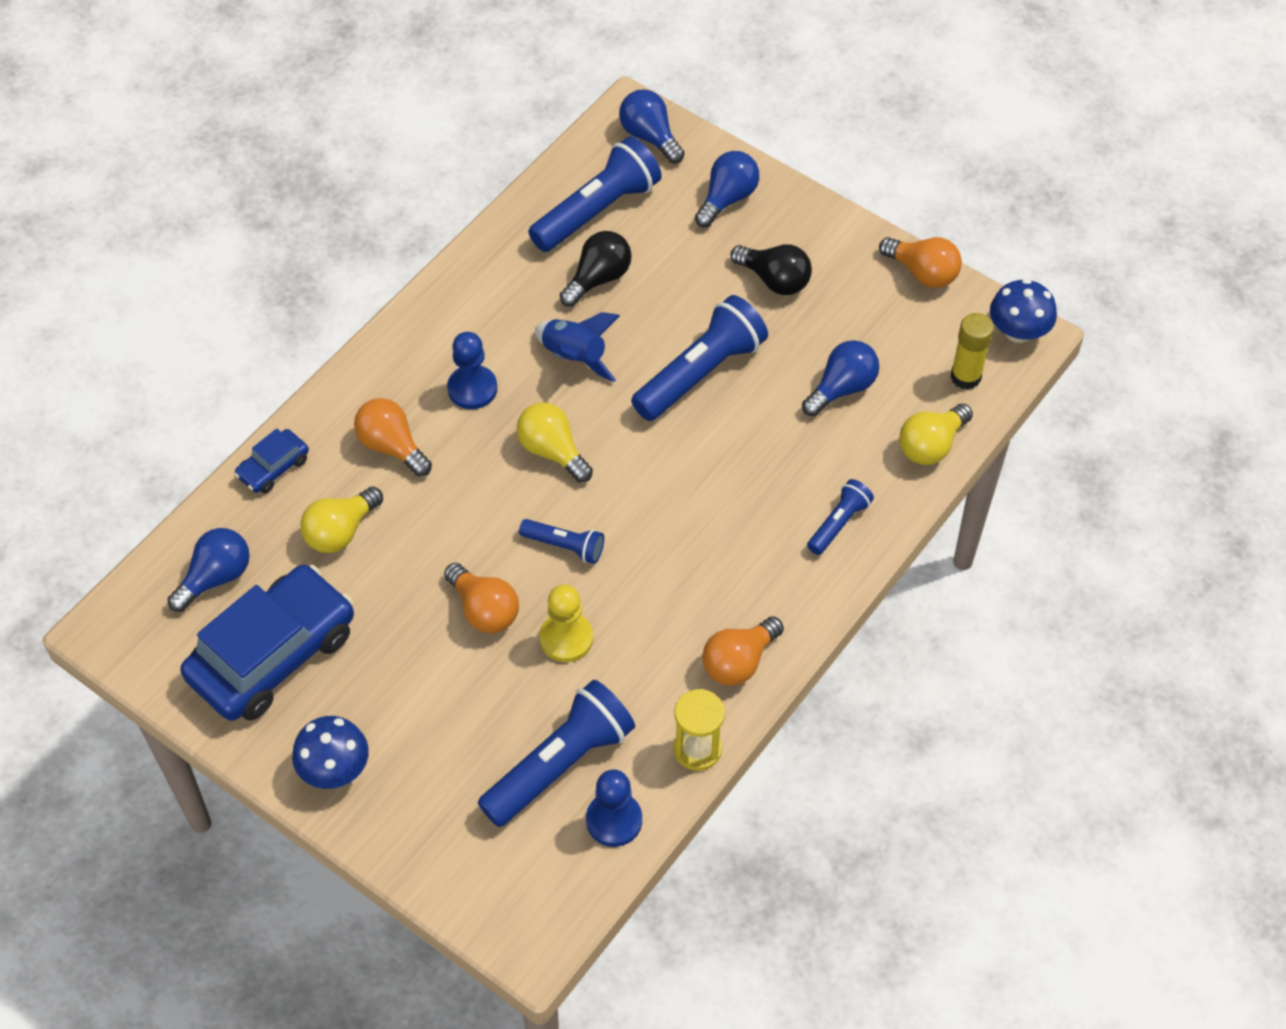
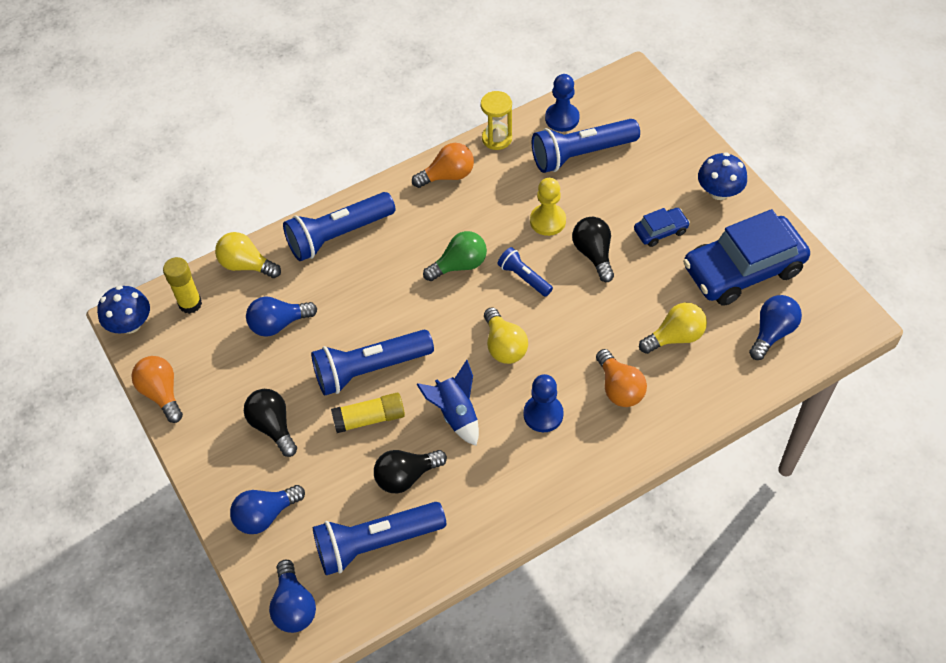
camera: 155 degrees left, 0 degrees up
(216, 577) = (772, 332): blue light bulb -> blue light bulb turned 150 degrees clockwise
(273, 467) = (713, 401): blue car -> blue car (660, 231)
(484, 610) = (594, 254): orange light bulb -> black light bulb
(657, 535) = (459, 265): none -> green light bulb
(671, 322) = (369, 418): none -> yellow glue stick
(838, 523) = (338, 235): blue flashlight -> blue flashlight, size x1.90
(931, 445) = (246, 265): yellow light bulb -> yellow light bulb turned 135 degrees counterclockwise

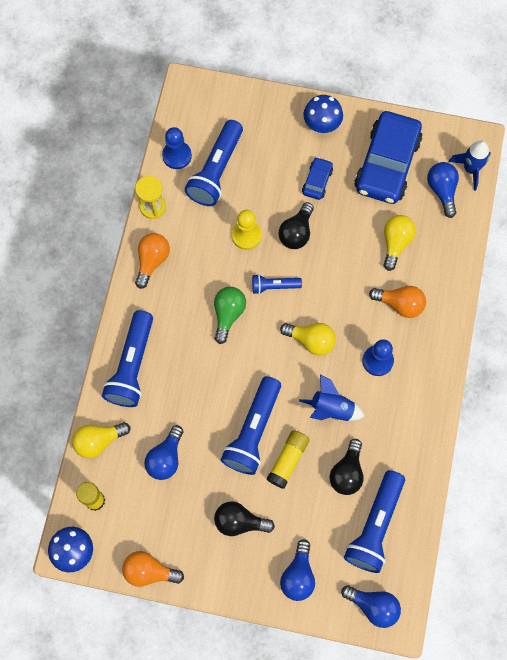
camera: 50 degrees left, 15 degrees up
(594, 254) = (296, 233): black light bulb -> black light bulb turned 90 degrees counterclockwise
(823, 338) = (470, 169): none -> blue rocket

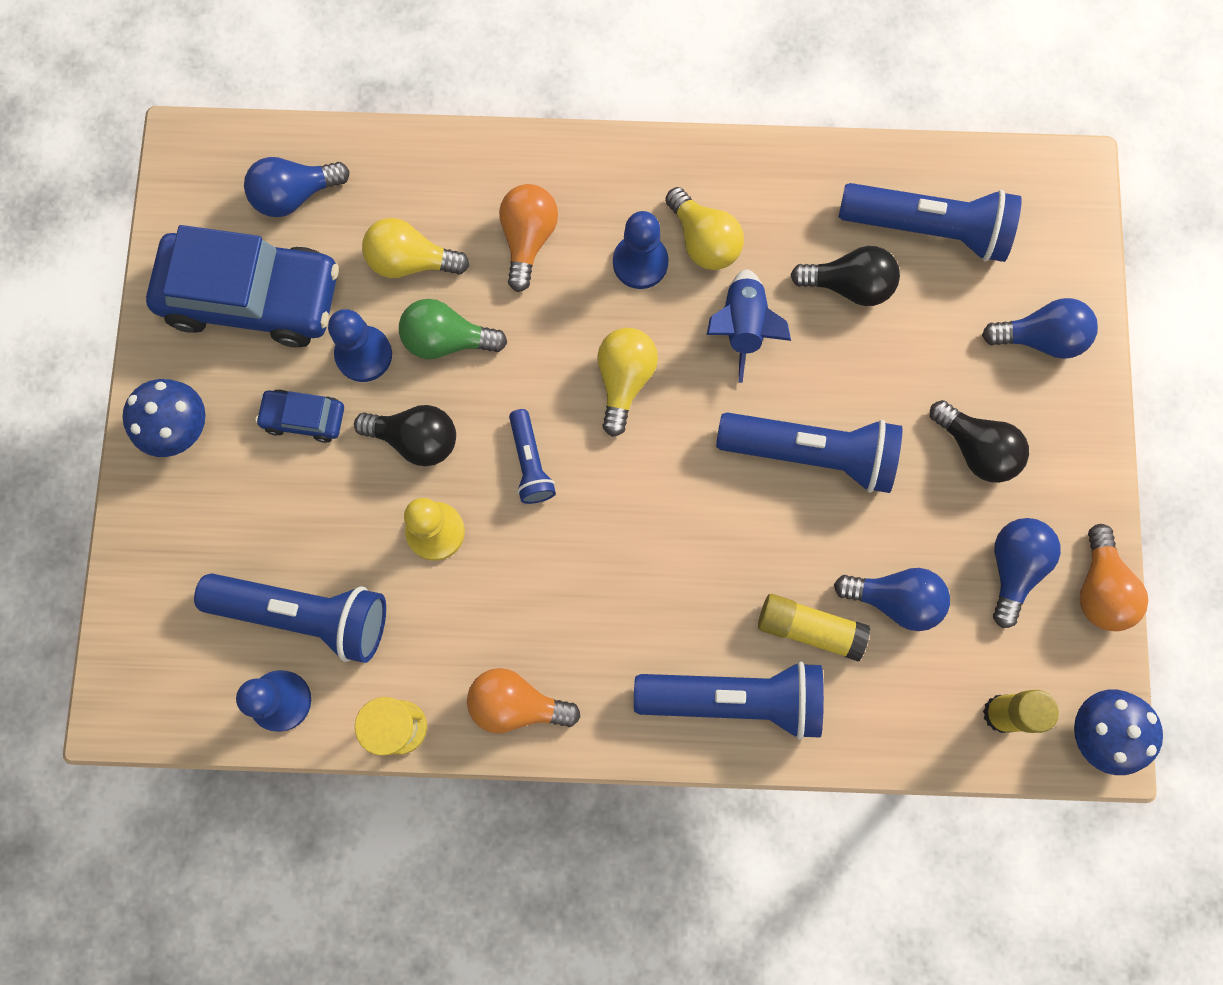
camera: 100 degrees left, 5 degrees up
(98, 441) = (891, 731): yellow light bulb -> yellow light bulb (703, 241)
(228, 314) = (600, 537): green light bulb -> green light bulb (447, 340)
(239, 522) = (976, 449): black light bulb -> black light bulb turned 45 degrees counterclockwise
(288, 460) = (850, 386): yellow glue stick -> yellow glue stick (809, 628)
(346, 213) = (364, 355): none -> blue pawn
(373, 606) = (1057, 214): blue light bulb -> blue light bulb (1013, 568)
(470, 169) = (245, 152): blue rocket -> none

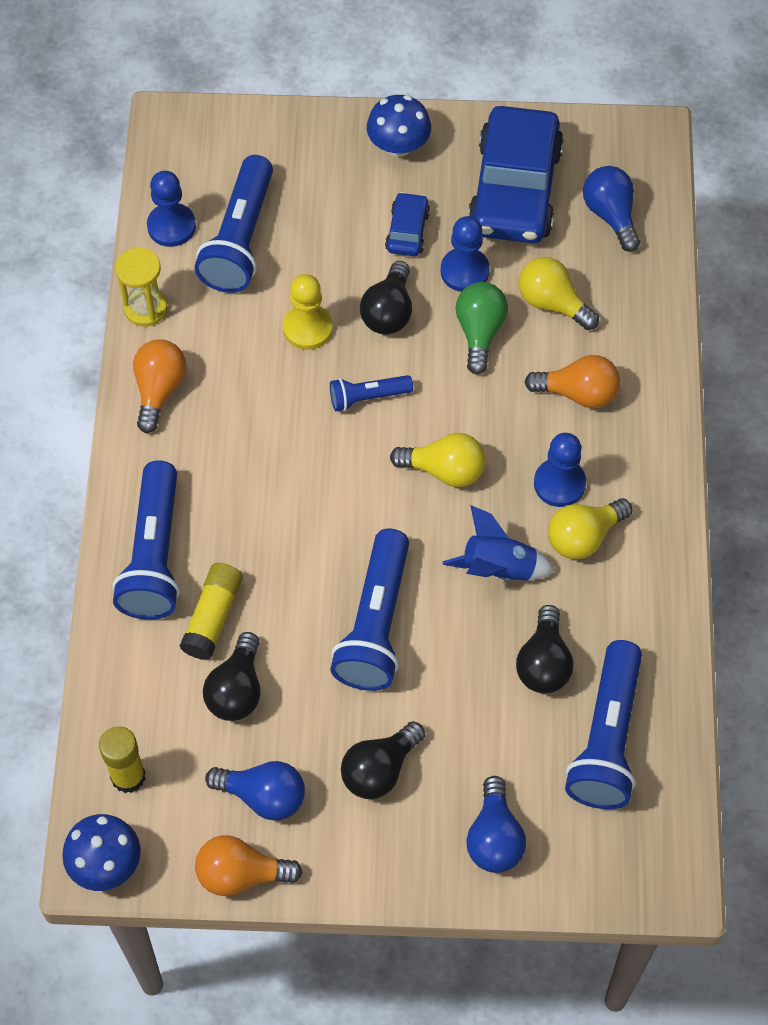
camera: 90 degrees right, 15 degrees down
(411, 261) = (552, 303): yellow light bulb -> yellow light bulb turned 60 degrees counterclockwise
(894, 599) = (236, 690): blue light bulb -> black light bulb

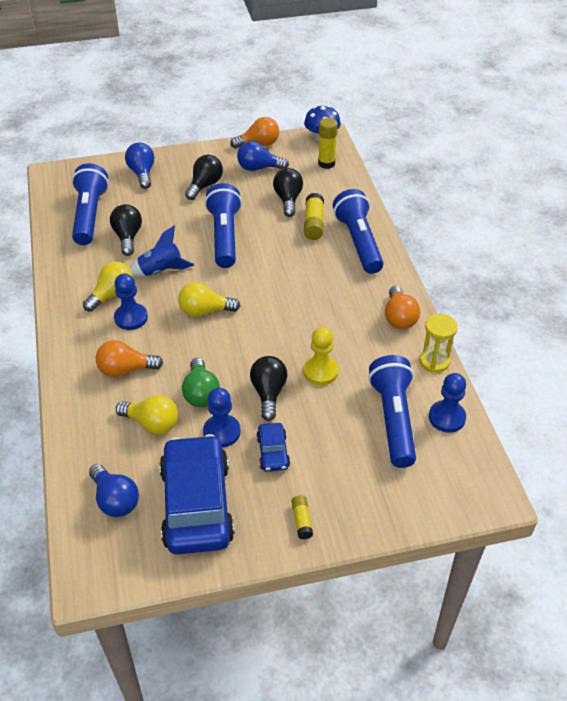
camera: 165 degrees right, 15 degrees down
(368, 397) = (265, 339): blue flashlight -> none
(398, 145) = (302, 520): blue mushroom -> yellow glue stick

